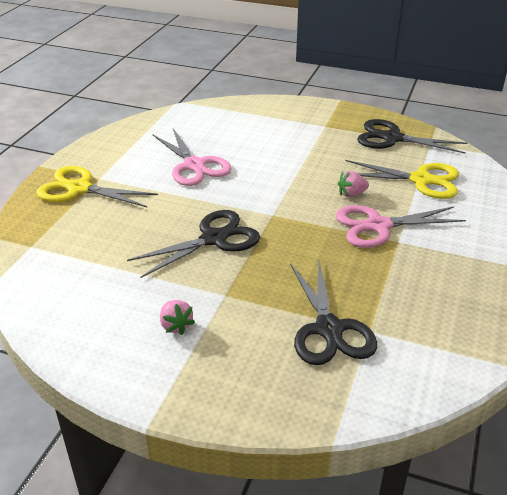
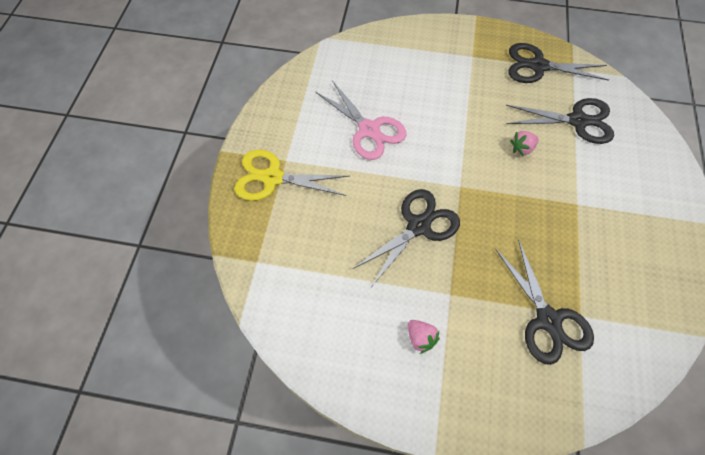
camera: 10 degrees left, 25 degrees up
(378, 226) = (555, 187): pink scissors -> none
(421, 180) = (577, 121): yellow scissors -> black scissors

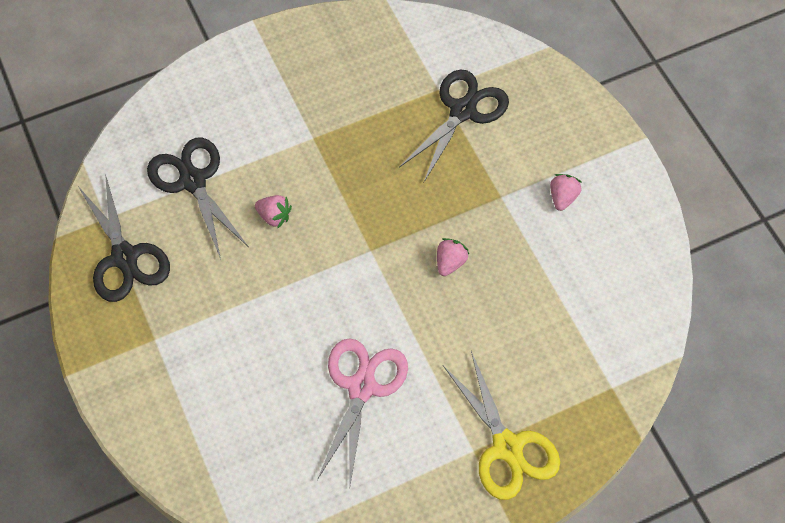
camera: 125 degrees left, 0 degrees up
(418, 226) = (450, 262): black scissors -> pink strawberry

